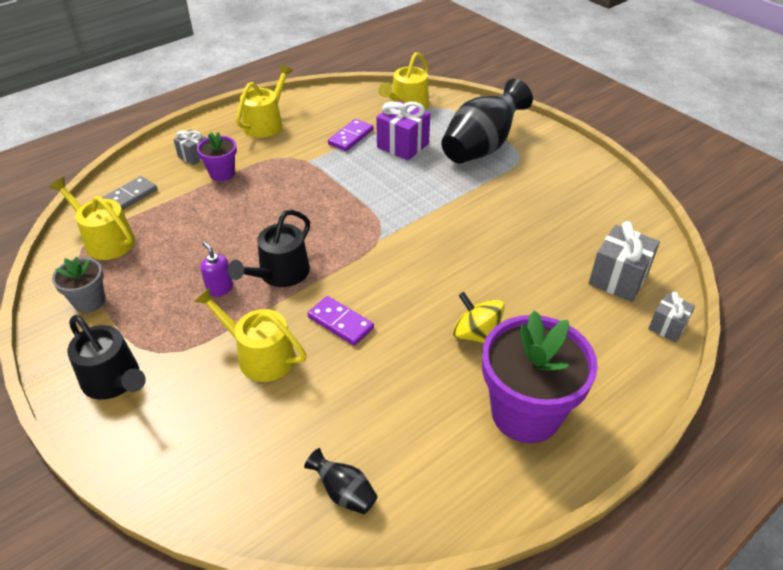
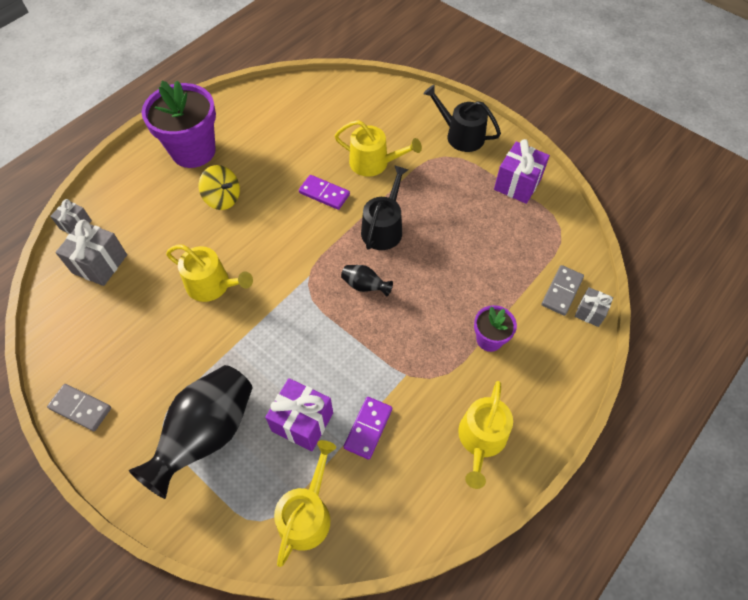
camera: 170 degrees right, 15 degrees up
(89, 301) = (517, 184): grey flower pot -> purple gift
(105, 240) = (546, 239): yellow watering can -> yellow watering can (212, 285)
(194, 156) = (534, 362): grey gift -> grey gift (590, 312)
(220, 288) = (425, 208): purple soap dispenser -> none
(344, 493) = (299, 99): black vase -> black vase (365, 286)
(594, 172) = (80, 408): none -> grey domino

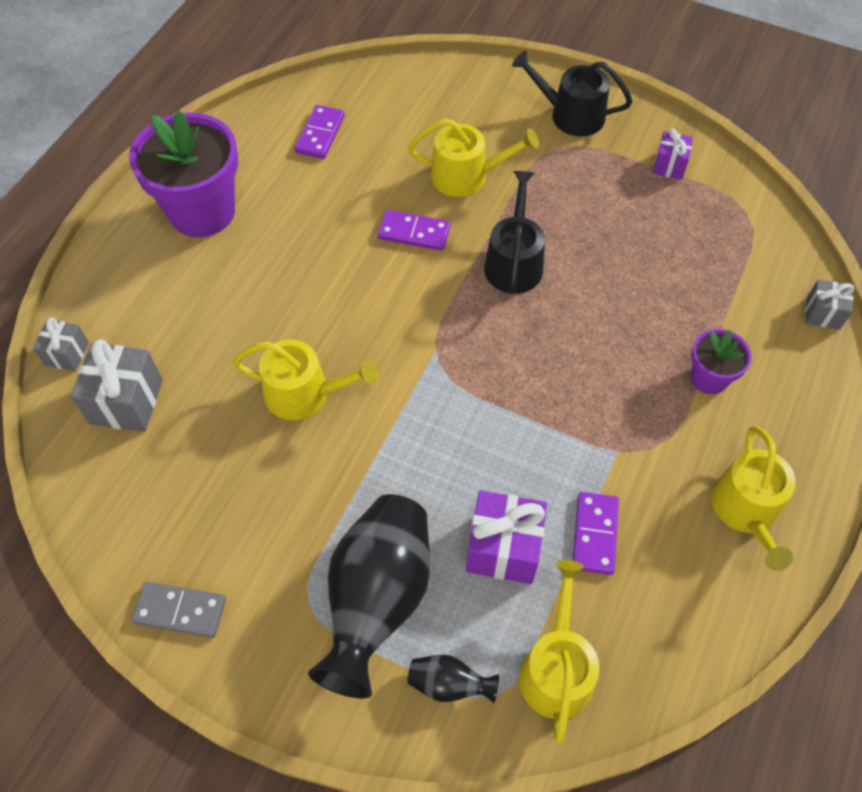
camera: 15 degrees left, 0 degrees up
(223, 198) = (272, 270): yellow spinning top -> none
(287, 115) = (320, 134): none -> purple domino
(365, 286) = (518, 346): black vase -> black vase (449, 684)
(517, 184) = (669, 165): purple gift -> purple gift, size x0.59
(562, 291) = (778, 294): grey domino -> none

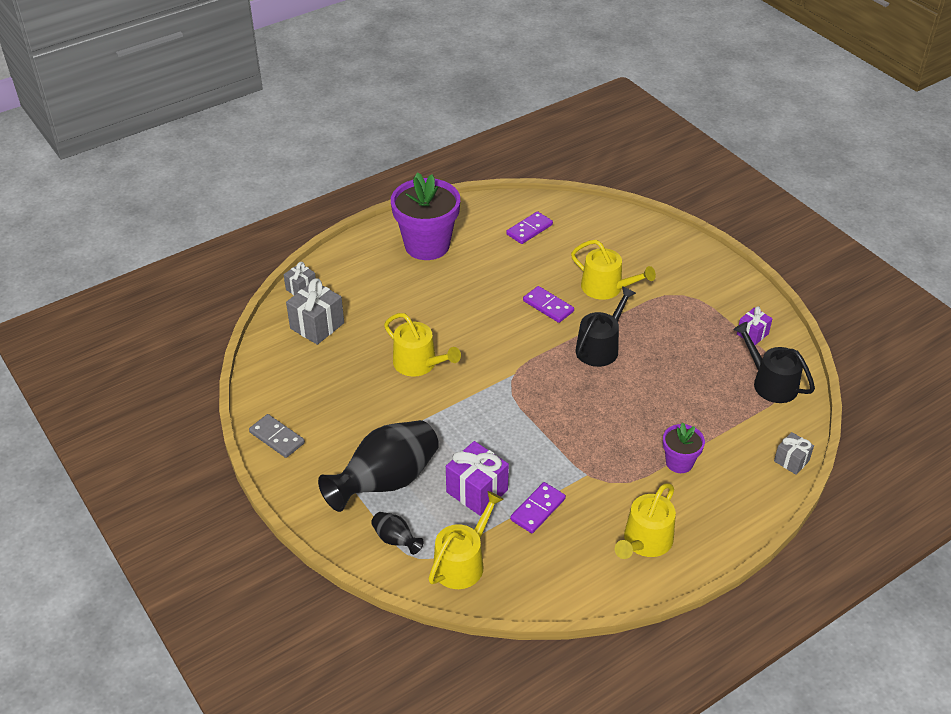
camera: 30 degrees right, 15 degrees down
(570, 115) = (706, 279): black watering can -> black watering can (770, 383)

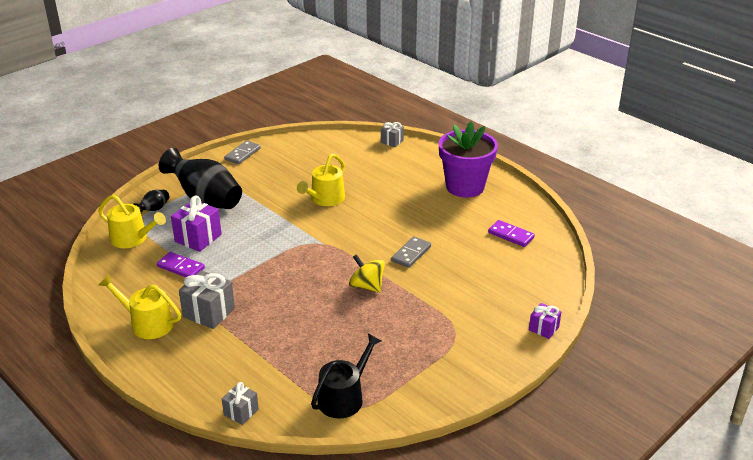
camera: 80 degrees right, 10 degrees down
(317, 326) = (354, 153): grey gift -> grey gift (209, 313)
(548, 306) = (411, 254): purple domino -> grey domino
(600, 347) = (367, 286): black watering can -> yellow spinning top
(606, 288) = (447, 285): yellow watering can -> none
(679, 462) = (233, 339): purple flower pot -> none
(752, 334) = (412, 383): purple gift -> purple gift (543, 328)

